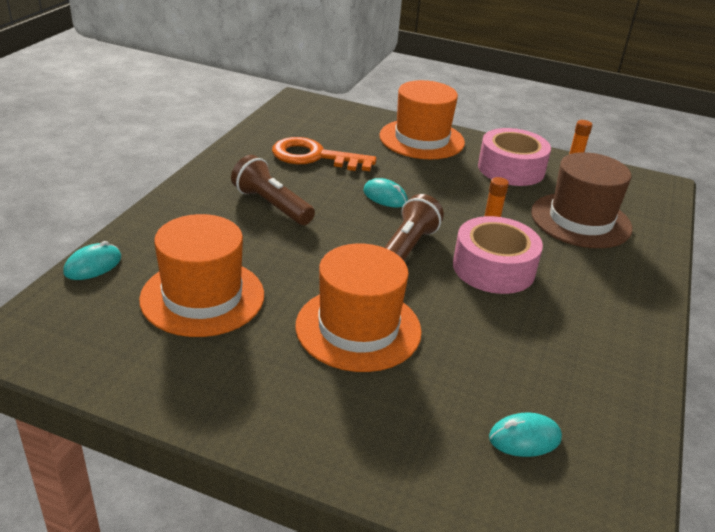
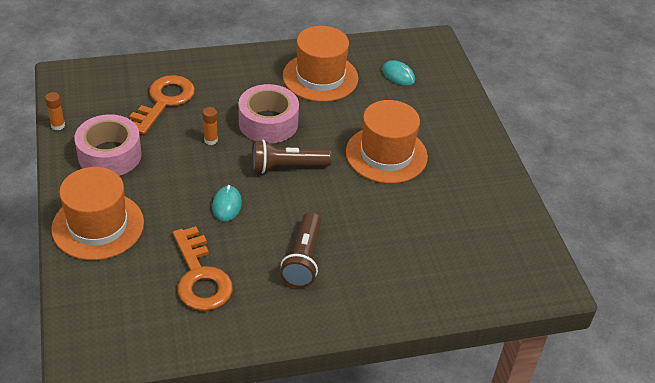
camera: 125 degrees left, 10 degrees up
(93, 265) = (467, 302): turquoise mouse -> none
(202, 297) = (434, 230): orange hat -> orange hat (320, 77)
(580, 220) = (164, 101): brown hat -> orange key

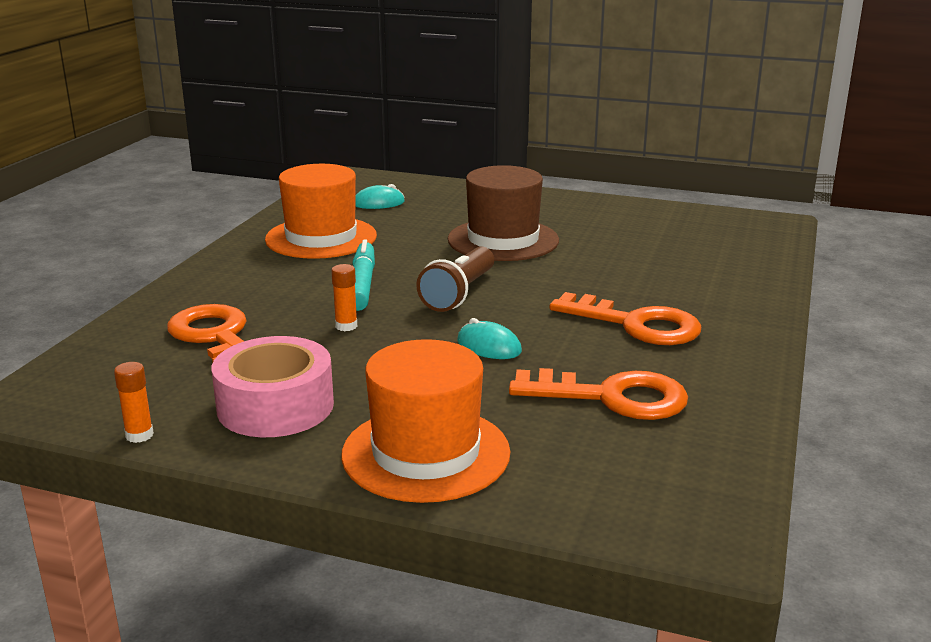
camera: 55 degrees left, 20 degrees down
(268, 123) = (362, 284): pink tape -> turquoise marker
(303, 259) = (637, 324): brown flashlight -> orange key
(386, 154) = (503, 240): orange hat -> brown hat

